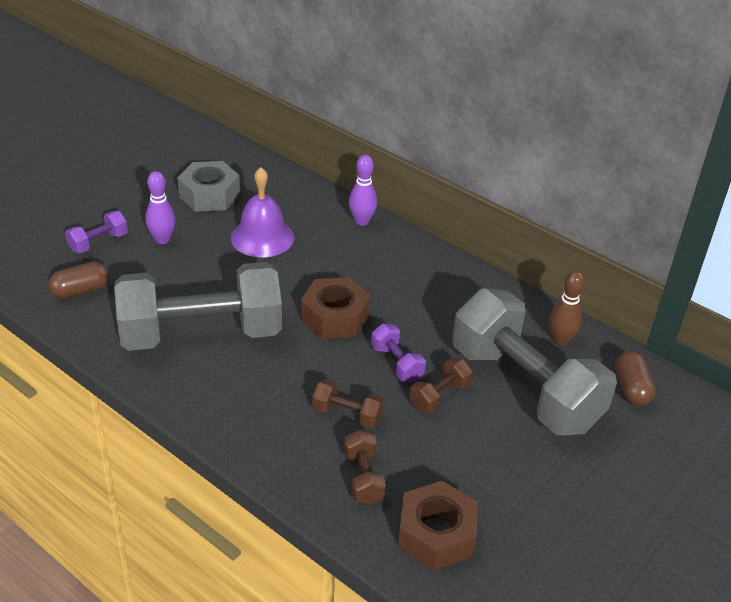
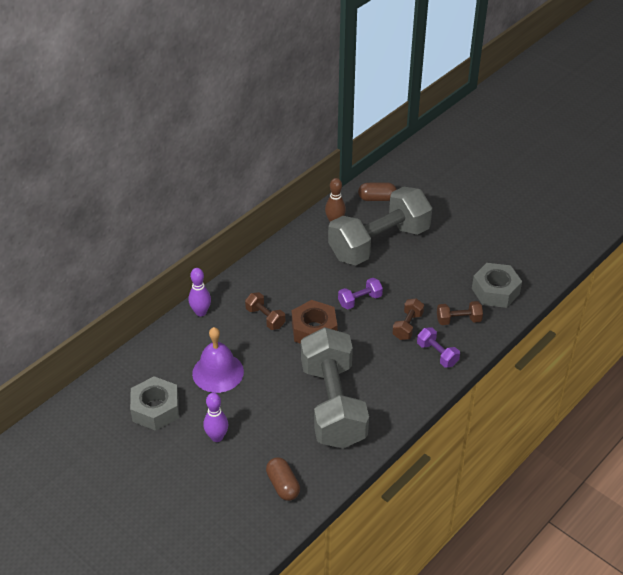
camera: 85 degrees left, 5 degrees up
(98, 243) = (219, 481): purple dumbbell -> purple dumbbell (437, 354)
(436, 534) = (495, 291): brown nut -> grey nut
(439, 396) = (388, 282): brown dumbbell -> brown dumbbell (265, 318)

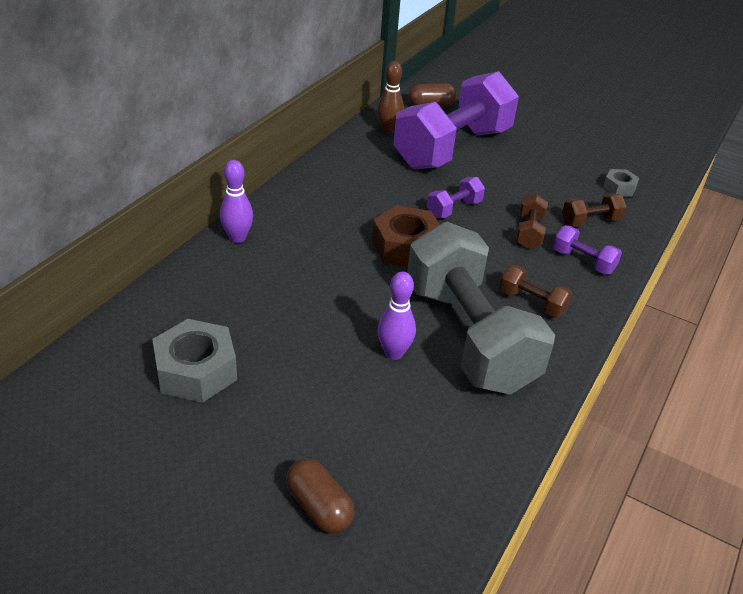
camera: 15 degrees left, 5 degrees down
(217, 437) = (306, 401): purple bowling pin -> purple bowling pin (394, 353)
(218, 372) = (283, 310): purple bell -> none
(265, 318) = (332, 237): brown dumbbell -> brown dumbbell (532, 303)
(283, 485) = (436, 462): brown capsule -> brown capsule (319, 507)
(379, 243) = (452, 148): grey dumbbell -> purple dumbbell
(495, 291) = (619, 188): grey nut -> grey nut, size x0.54

